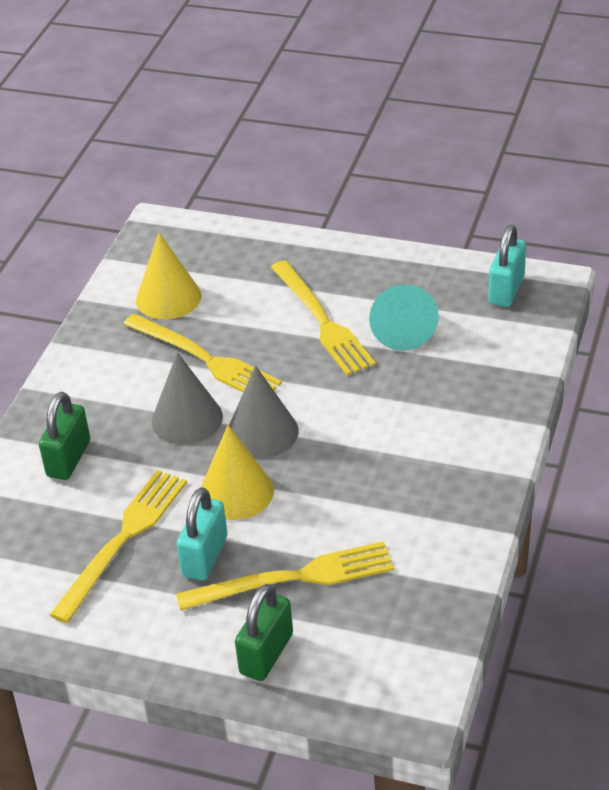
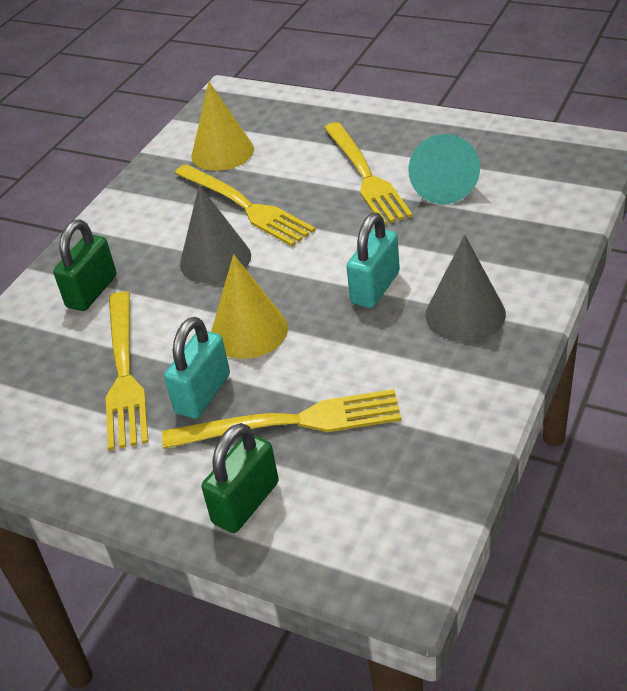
camera: 10 degrees right, 0 degrees up
(123, 540) = (124, 372): yellow fork -> yellow fork turned 135 degrees clockwise
(262, 432) = (287, 275): grey cone -> grey cone (465, 314)
(506, 290) = (554, 152): turquoise padlock -> turquoise padlock (375, 288)

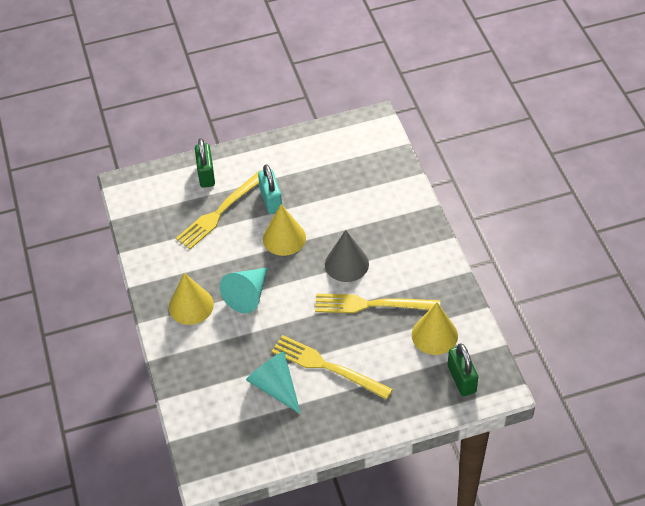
camera: 135 degrees right, 10 degrees up
(92, 291) = (385, 212): green padlock -> green padlock (461, 379)
(124, 372) = (317, 188): yellow fork -> none
(375, 288) = (248, 295): turquoise padlock -> turquoise cone
(465, 314) = (191, 306): grey cone -> yellow cone

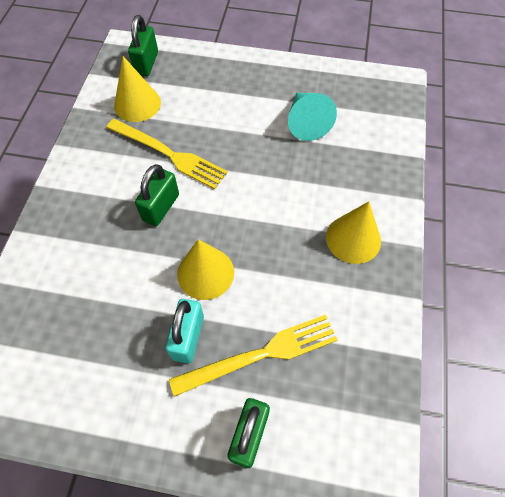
camera: 155 degrees left, 10 degrees up
(248, 295) = (285, 222): turquoise cone -> none
(327, 367) = (249, 118): yellow fork -> none
(346, 264) = (161, 207): grey cone -> green padlock

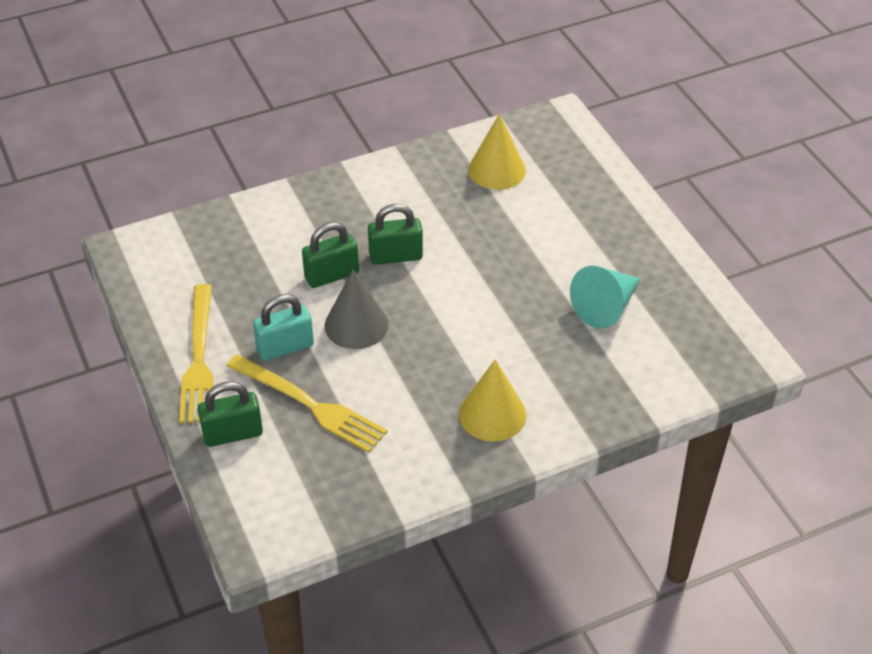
camera: 55 degrees right, 15 degrees down
(146, 63) = (555, 145): green padlock -> green padlock (331, 275)
(168, 154) = (459, 227): yellow fork -> yellow fork (198, 358)
(205, 273) = (356, 325): yellow cone -> grey cone

